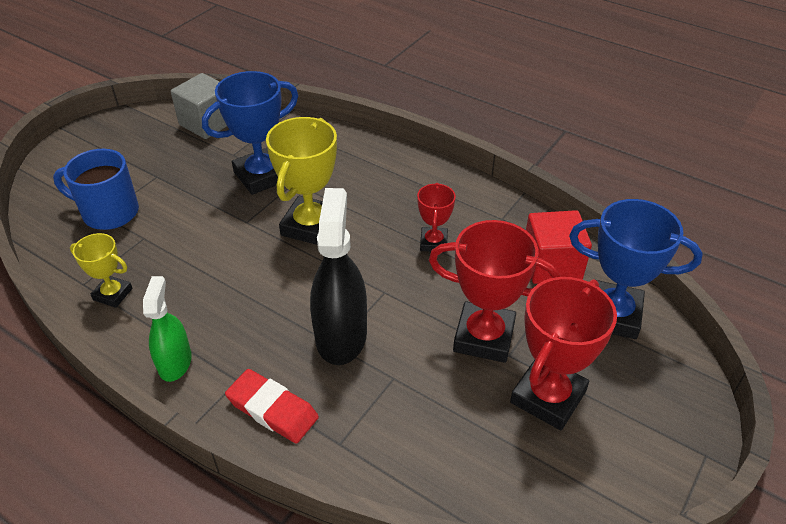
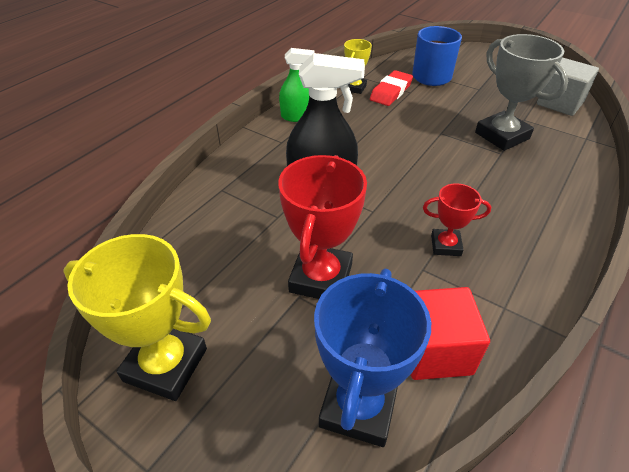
camera: 90 degrees right, 0 degrees up
(262, 176) = (502, 136): blue trophy -> grey trophy
(272, 409) = (255, 158): red eraser -> red eraser (391, 92)
(310, 226) = (446, 165): yellow trophy -> yellow trophy (166, 364)
(548, 397) = (245, 323): red trophy -> none

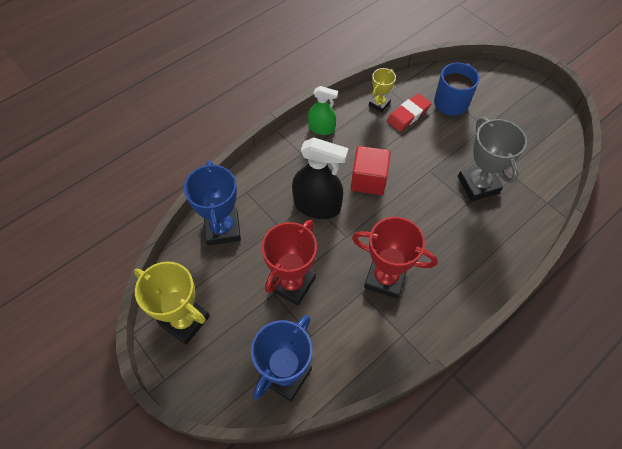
camera: 15 degrees right, 15 degrees up
(199, 234) = (222, 229): none -> blue trophy
(434, 350) = (344, 352): red cube -> red cube (368, 180)
(445, 245) = (385, 278): red trophy -> red trophy, size x1.80
(560, 103) = (548, 158): grey cube -> none

